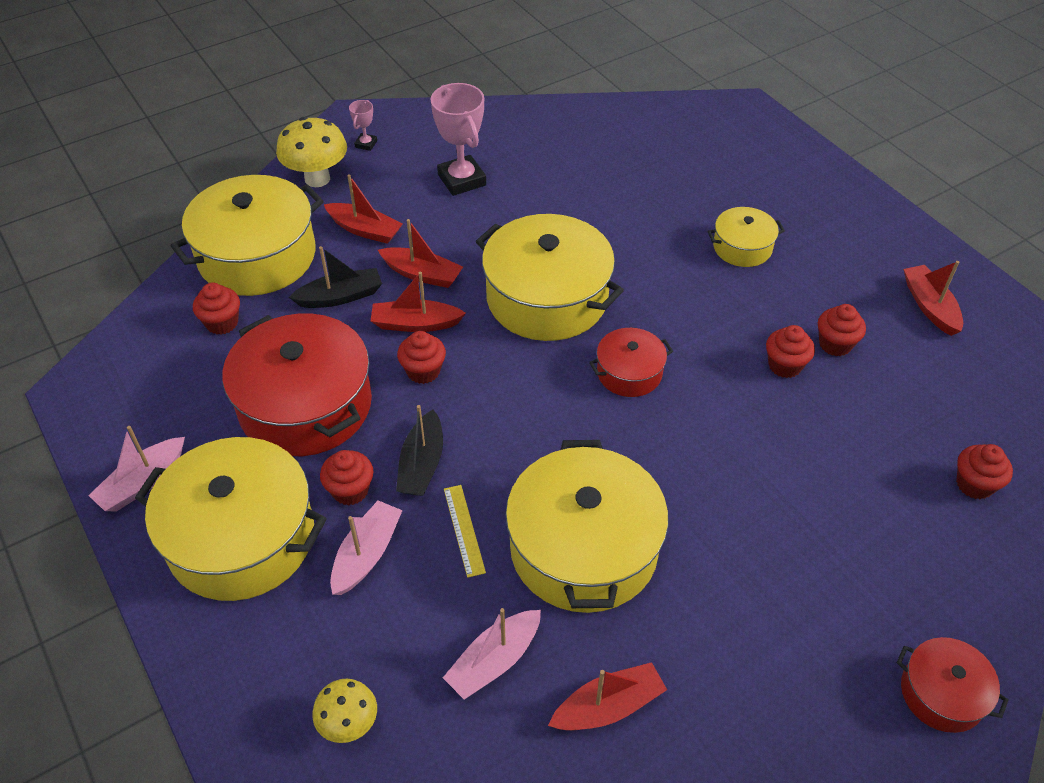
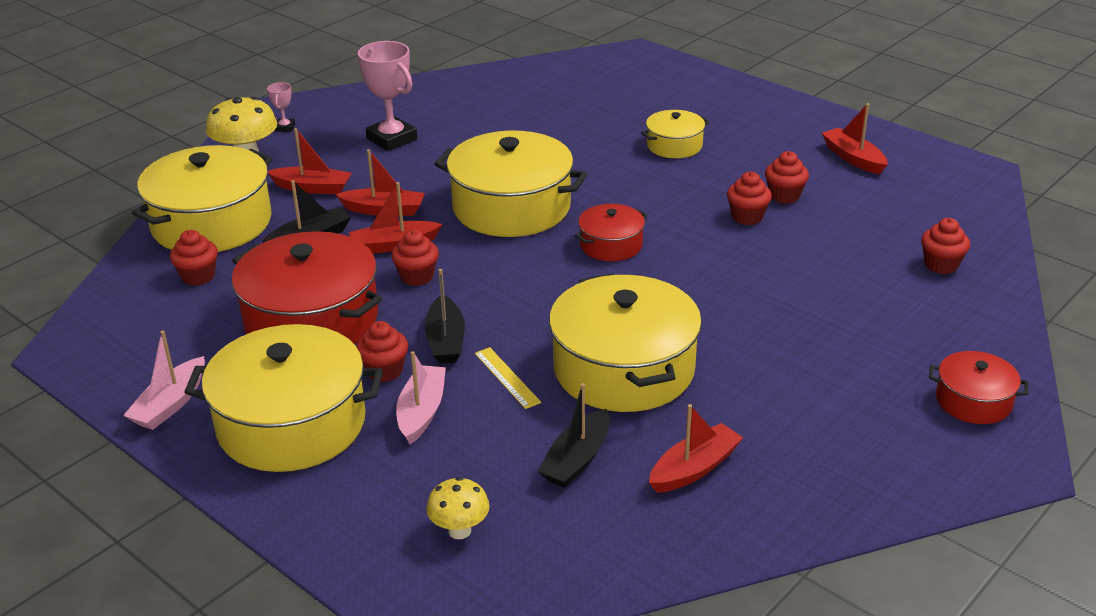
camera: 15 degrees left, 15 degrees down
(494, 661) = (577, 460): pink boat -> black boat

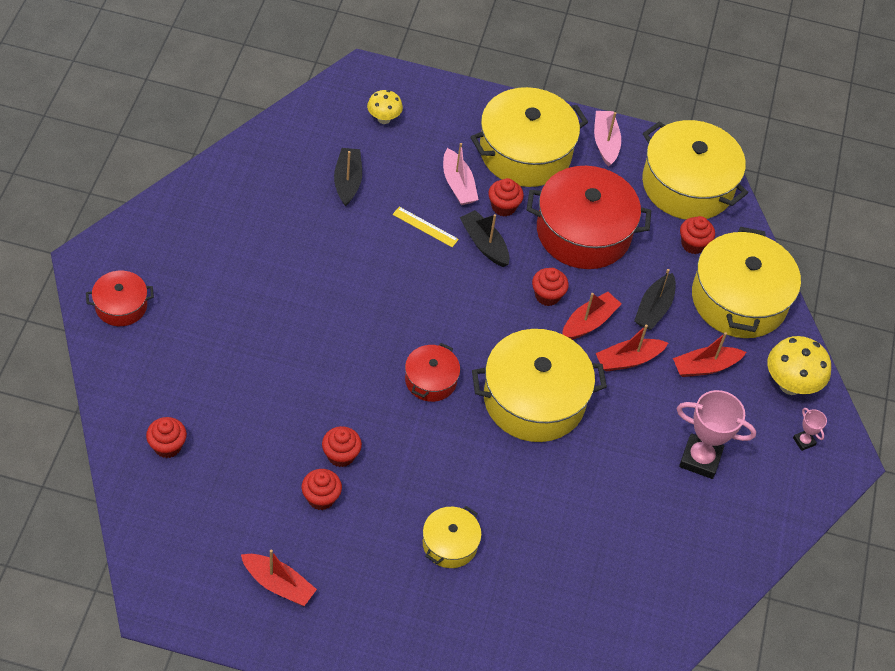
camera: 145 degrees right, 20 degrees up
(623, 369) = (356, 258): yellow pot -> yellow pot (687, 185)
(694, 468) = (278, 197): red boat -> none

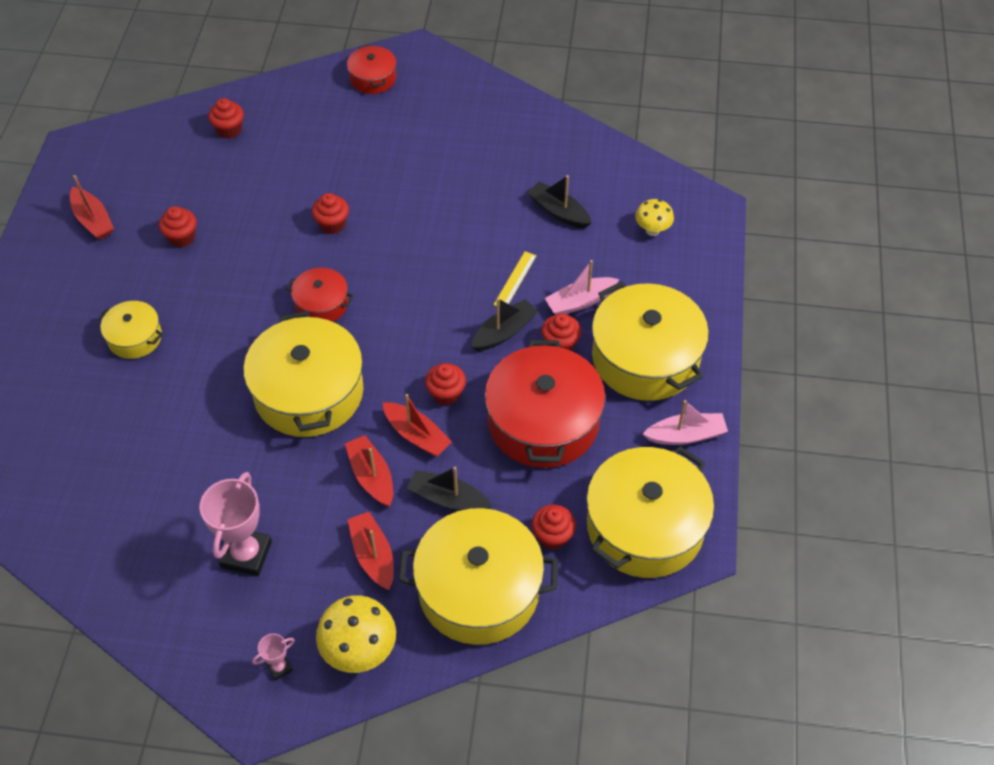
camera: 90 degrees right, 0 degrees up
(278, 584) = (93, 220): red boat -> red boat turned 60 degrees counterclockwise
(341, 455) = (228, 246): red cupcake -> red cupcake (332, 224)
(347, 181) = (558, 212): black boat -> black boat turned 135 degrees counterclockwise

